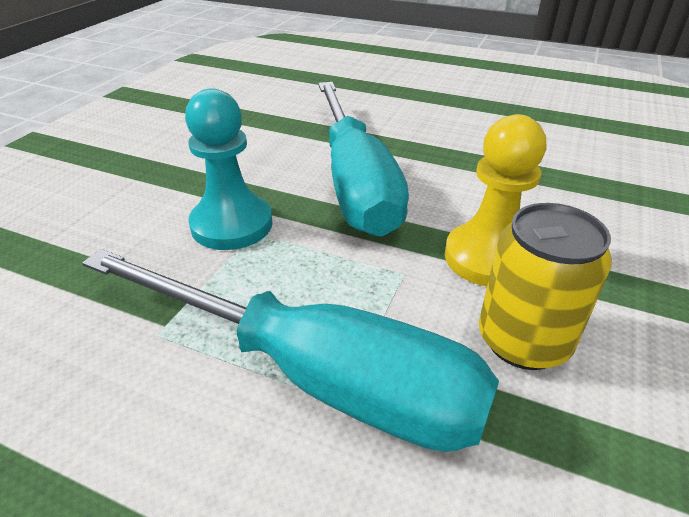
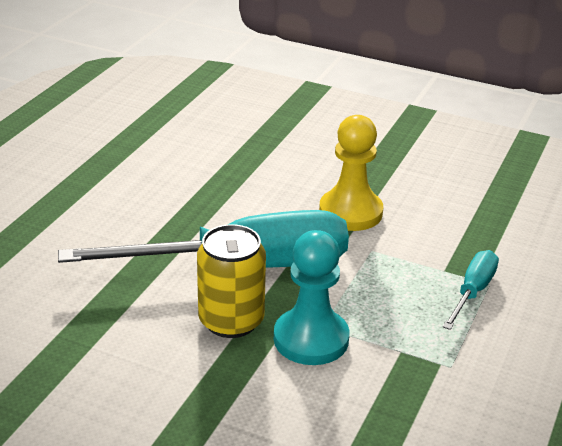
camera: 90 degrees left, 5 degrees down
(315, 375) = (472, 292): turquoise screwdriver -> turquoise screwdriver, size x0.45
(523, 341) = (430, 212): yellow can -> yellow can (231, 321)

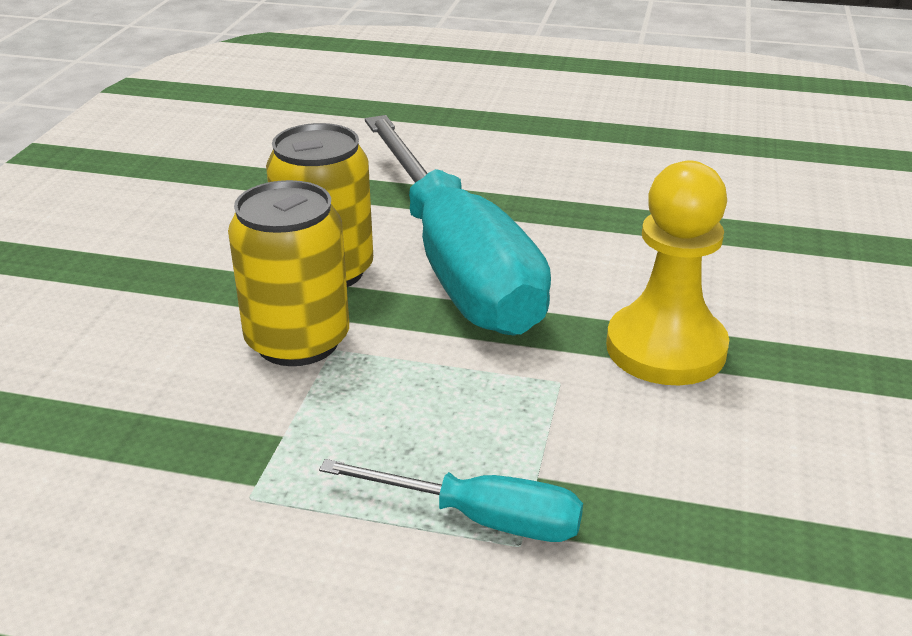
camera: 80 degrees right, 0 degrees up
(311, 339) = (297, 341): turquoise pawn -> yellow can

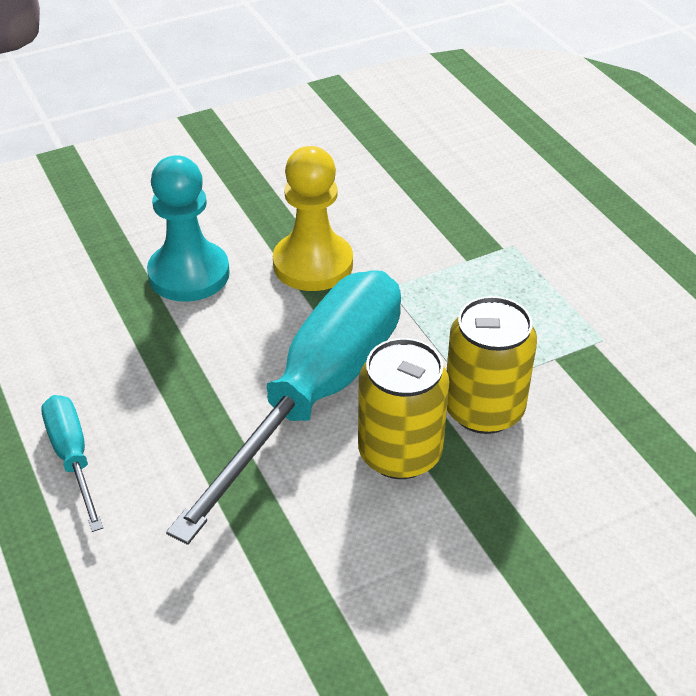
camera: 130 degrees left, 10 degrees up
(480, 518) = (515, 262): turquoise screwdriver -> turquoise screwdriver (72, 458)
(731, 267) = (189, 274): none -> turquoise pawn

